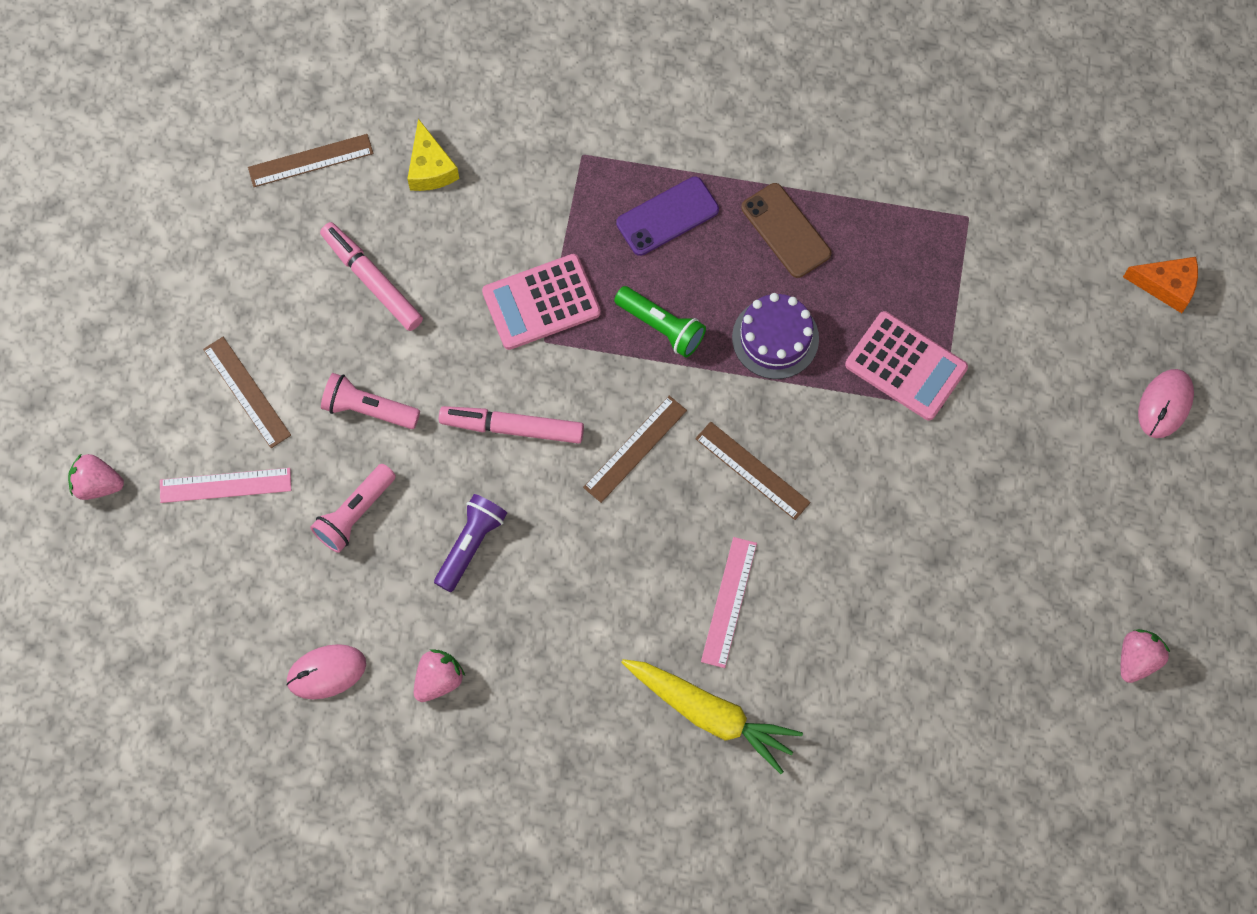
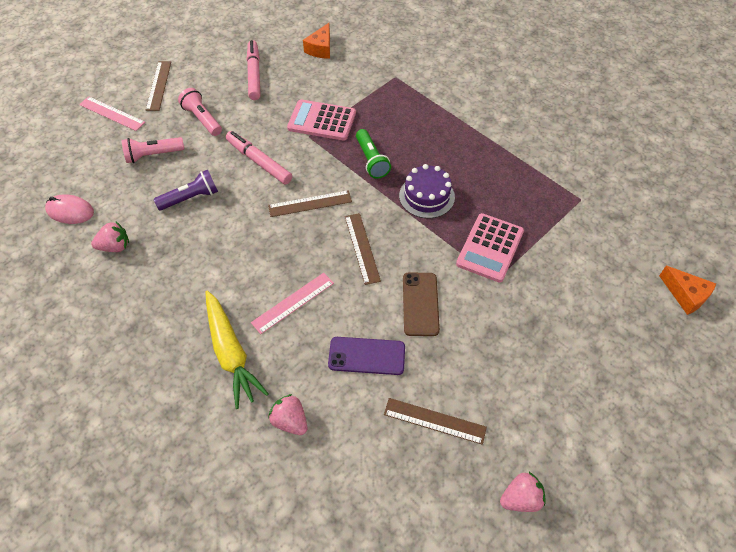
camera: 35 degrees right, 15 degrees down
(98, 484) = (63, 85): pink strawberry -> pink strawberry (290, 421)
(310, 161) = (272, 22): brown ruler -> brown ruler (434, 421)
(430, 168) = (320, 49): yellow cheese -> orange cheese
(667, 216) = (415, 119): purple phone -> purple phone (366, 356)
(786, 230) = (472, 154): brown phone -> brown phone (420, 304)
(906, 366) = (490, 248): pink calculator -> pink calculator turned 45 degrees clockwise
(1165, 404) = (643, 357): pink mouse -> none

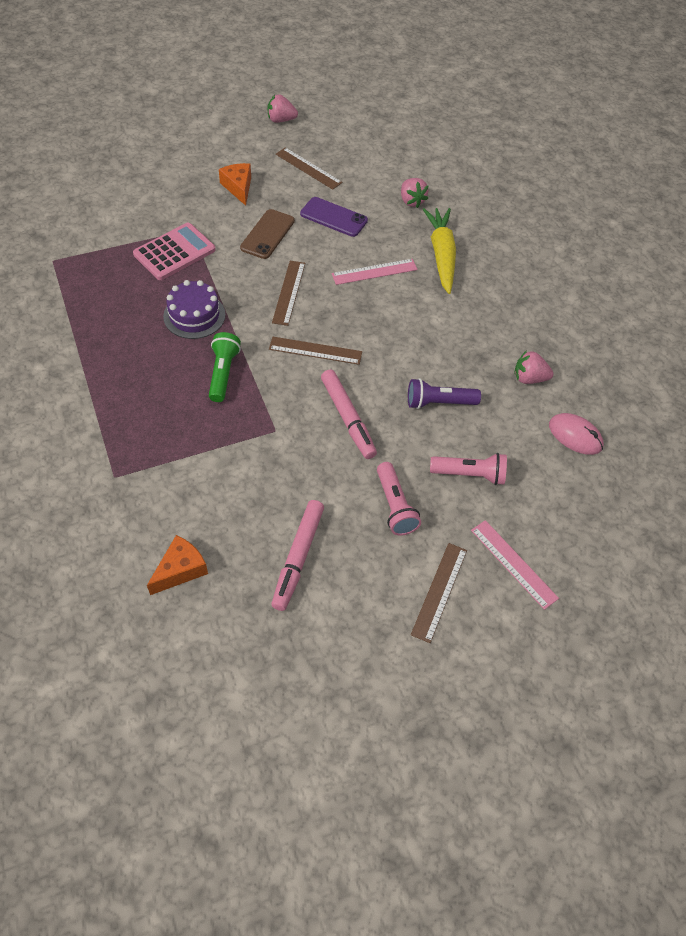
camera: 160 degrees left, 0 degrees up
(322, 121) = (248, 445): pink calculator -> none
(685, 295) = (54, 169): orange cheese -> orange cheese (238, 187)

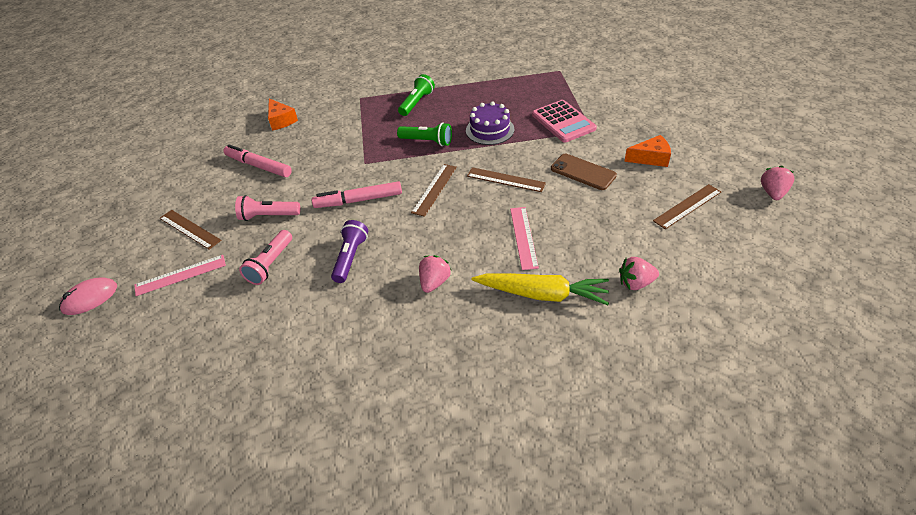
camera: 110 degrees right, 10 degrees down
(130, 401) = (417, 102): none -> green flashlight
(333, 217) = (607, 217): purple phone -> none
(529, 378) = (350, 332): pink strawberry -> pink strawberry (434, 282)
(575, 436) = (268, 353): pink mouse -> pink mouse (90, 298)

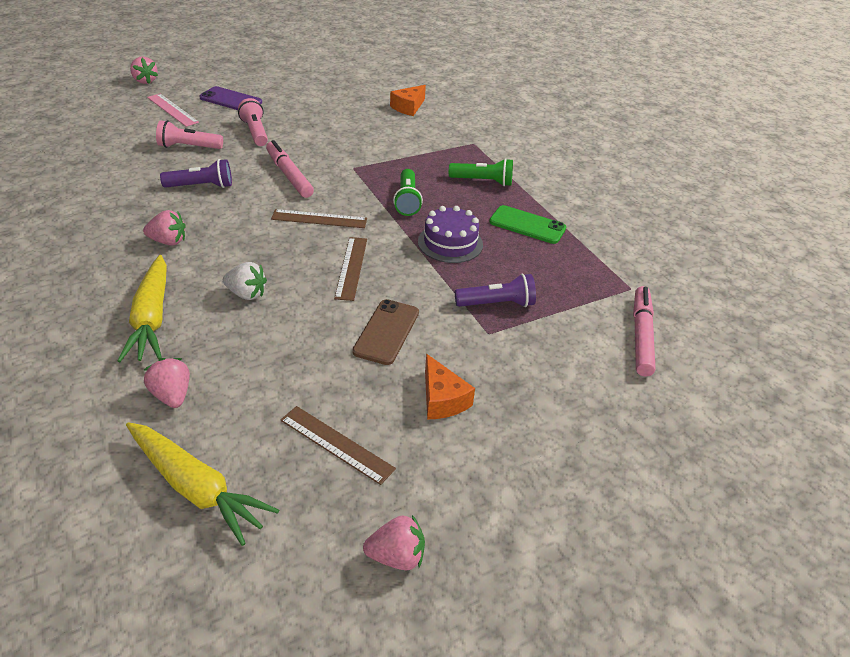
camera: 65 degrees right, 5 degrees down
(90, 298) = (145, 81): pink mouse -> pink strawberry
(189, 229) = (231, 100): brown ruler -> purple phone
(258, 166) = (329, 111): pink marker -> pink marker (641, 336)
(480, 94) = (527, 225): none -> green phone
(523, 237) = (246, 294): pink ruler -> white strawberry
(563, 122) = (497, 304): pink calculator -> purple flashlight
(725, 272) = (196, 488): none -> yellow carrot

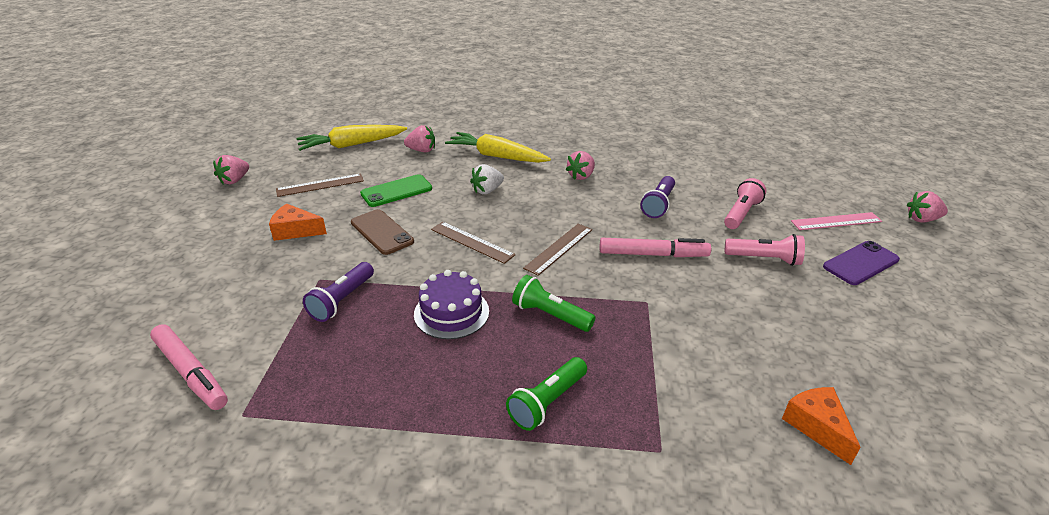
camera: 125 degrees right, 5 degrees down
(527, 225) = (425, 391): green phone -> green phone (396, 191)

